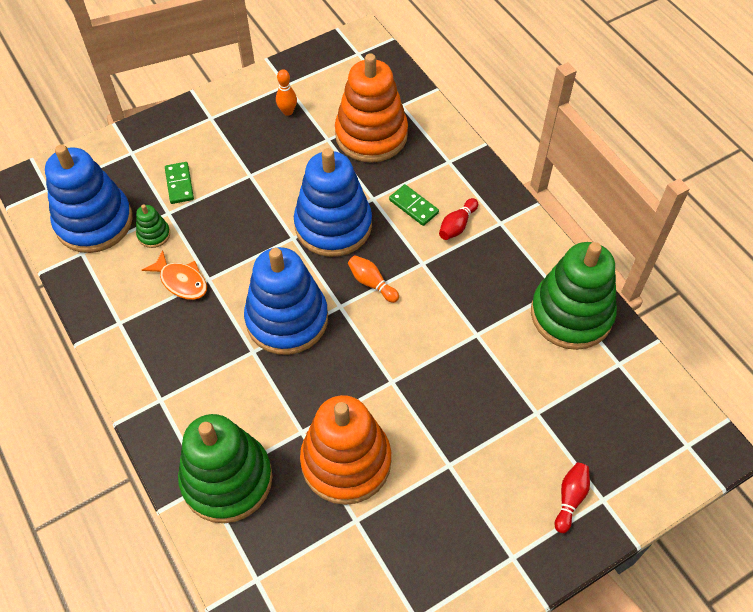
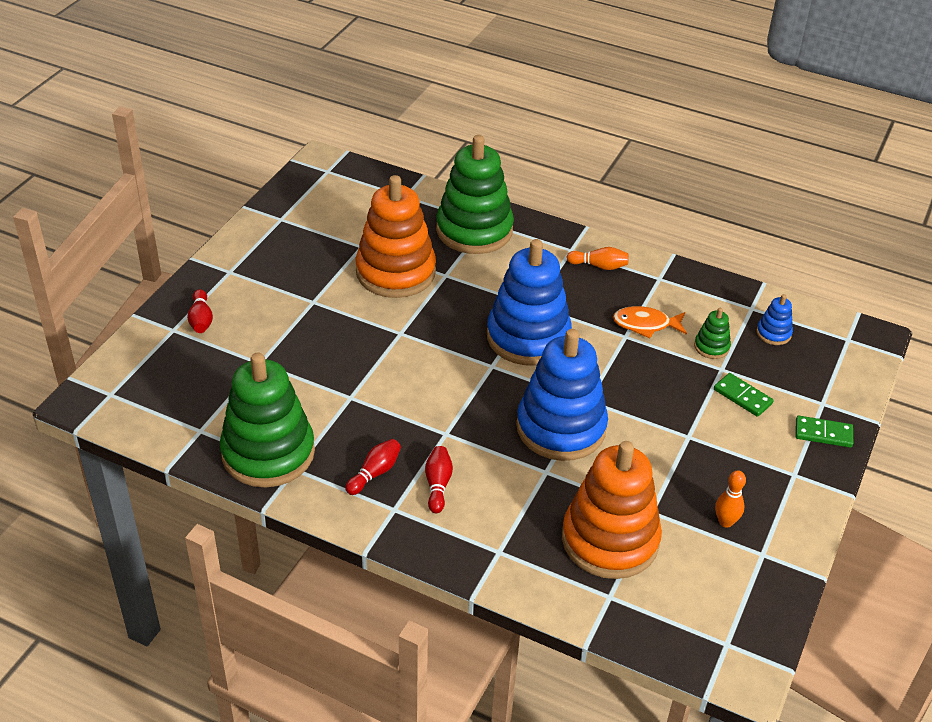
camera: 145 degrees right, 15 degrees down
(94, 222) = (773, 333): blue stacking toy -> blue stacking toy, size x0.42
(372, 283) = (479, 395): orange bowling pin -> orange bowling pin (599, 266)
(413, 206) = (497, 483): green domino -> green domino (823, 434)
(497, 257) = (375, 473): none -> red bowling pin

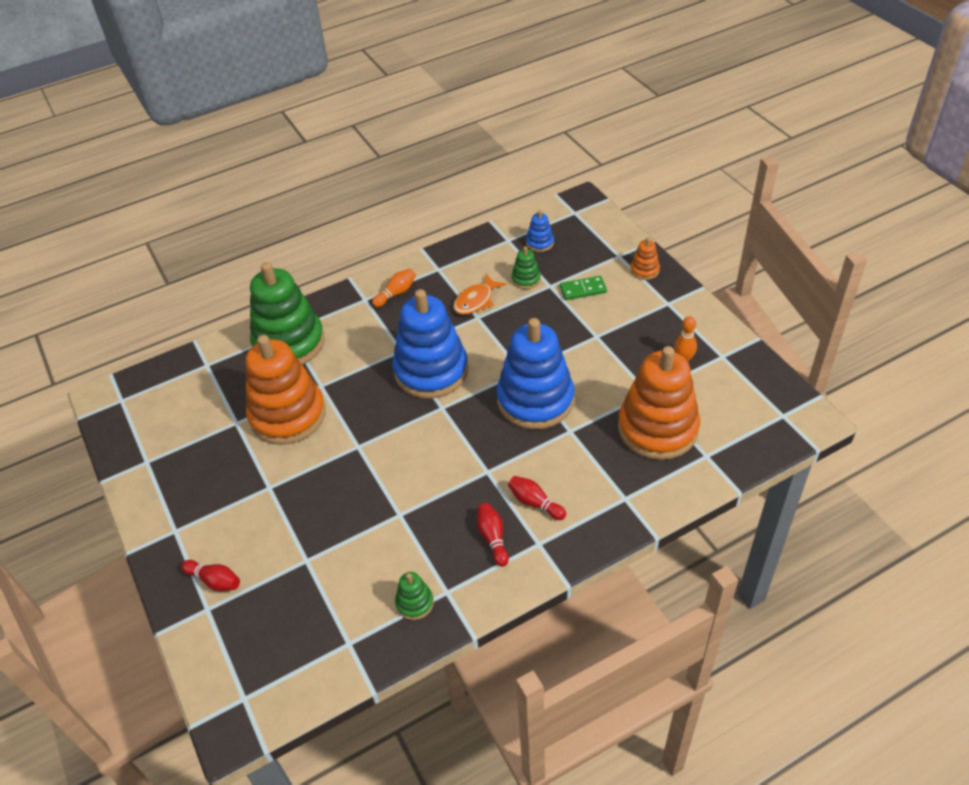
camera: 50 degrees left, 5 degrees up
(268, 453) = (414, 603): green stacking toy -> green stacking toy, size x0.42
(823, 434) = (644, 270): green domino -> orange stacking toy

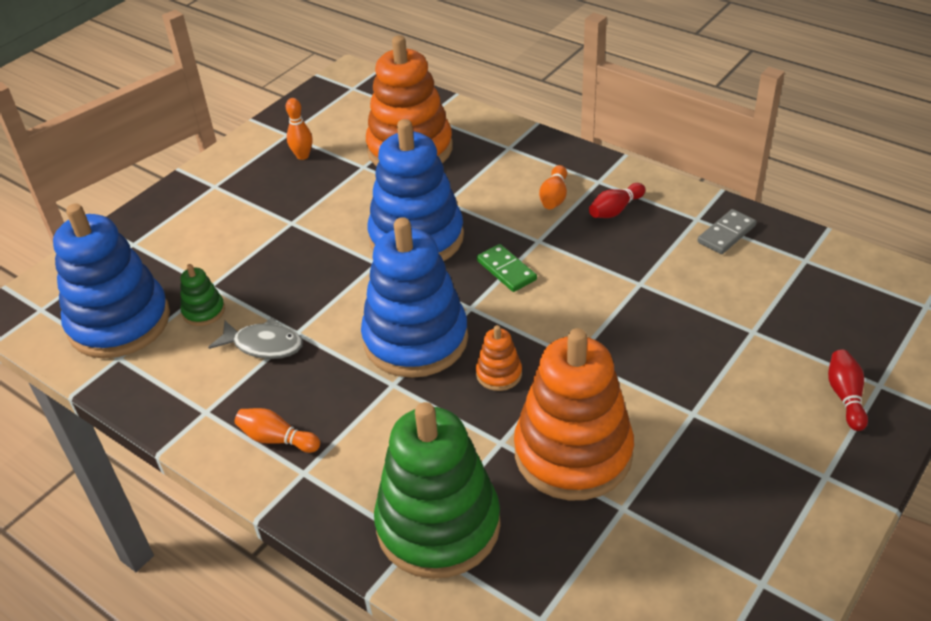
camera: 115 degrees left, 5 degrees down
(414, 603) = (726, 234): green stacking toy -> grey domino
(476, 301) = (264, 345): orange fish -> grey fish
(535, 503) = (554, 197): red bowling pin -> orange bowling pin
(540, 243) = (119, 322): blue stacking toy -> blue stacking toy, size x2.37
(583, 289) = (210, 255): green domino -> green domino (506, 270)
(644, 270) = (158, 216): orange stacking toy -> orange stacking toy (499, 374)

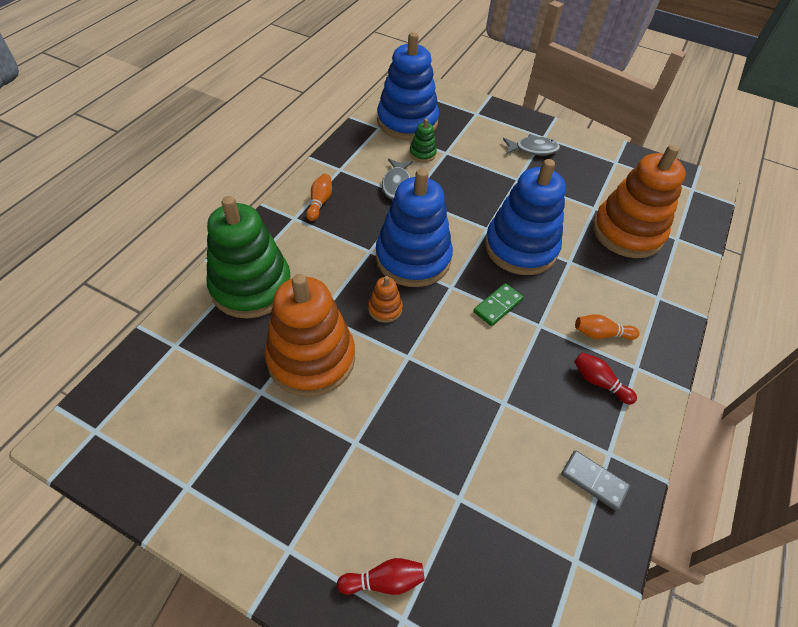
camera: 75 degrees right, 10 degrees up
(236, 200) = (533, 149): none -> grey fish
(302, 156) = (593, 173): orange bowling pin -> none

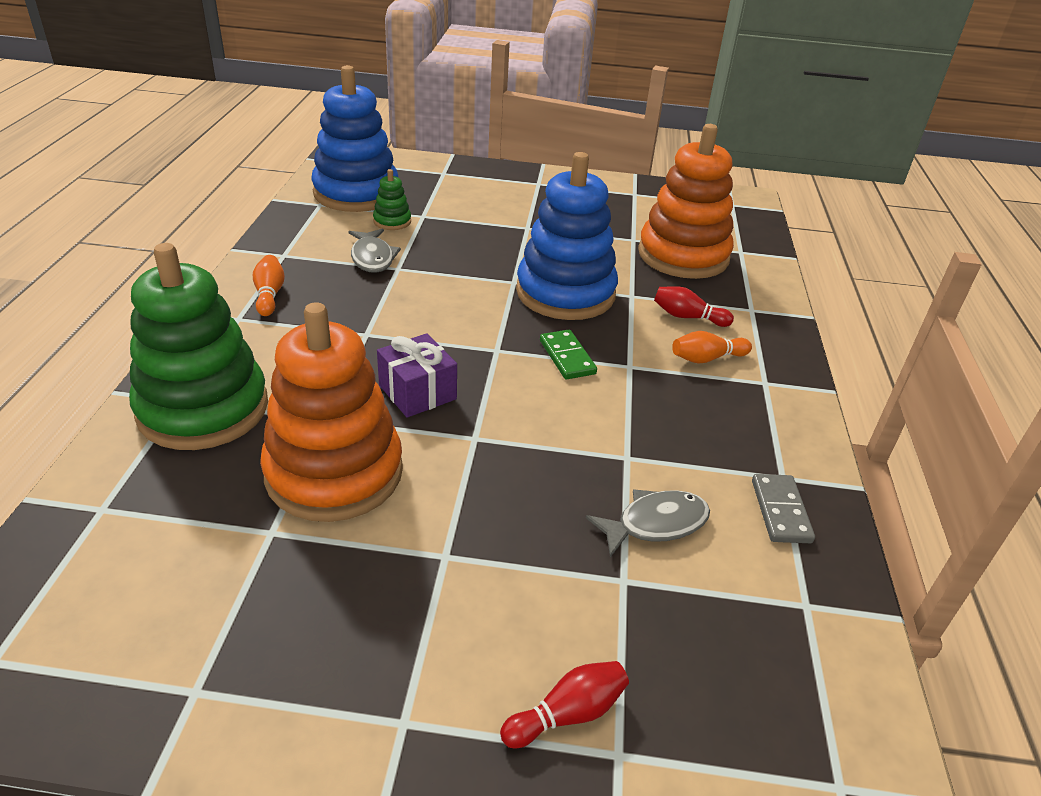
camera: 20 degrees left, 15 degrees down
(385, 309) = (417, 392): orange stacking toy -> purple gift
(413, 258) = (431, 330): blue stacking toy -> none
(497, 306) = (567, 357): green domino -> green domino turned 45 degrees counterclockwise
(533, 149) = (531, 197): grey fish -> grey fish (655, 524)
(594, 481) = (781, 511): grey domino -> grey domino turned 75 degrees clockwise
(599, 382) = (730, 407): red bowling pin -> red bowling pin (687, 317)

